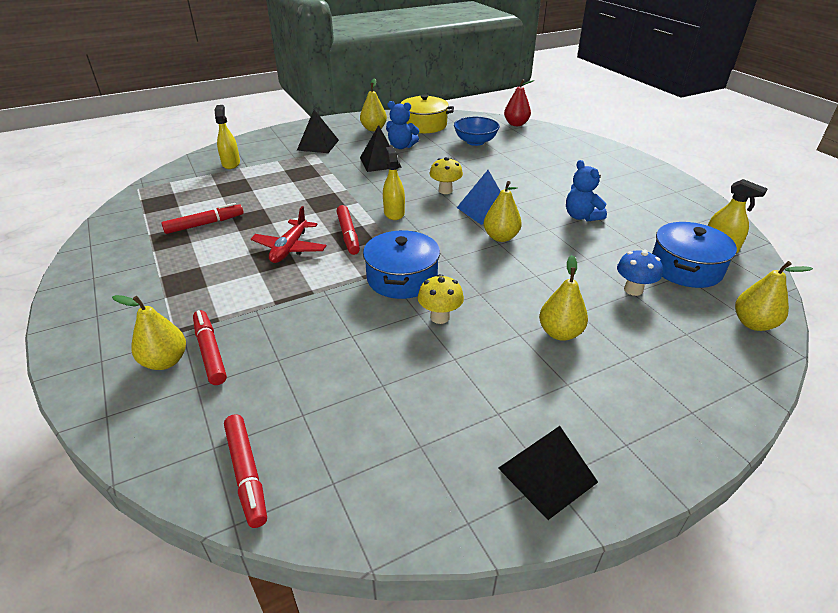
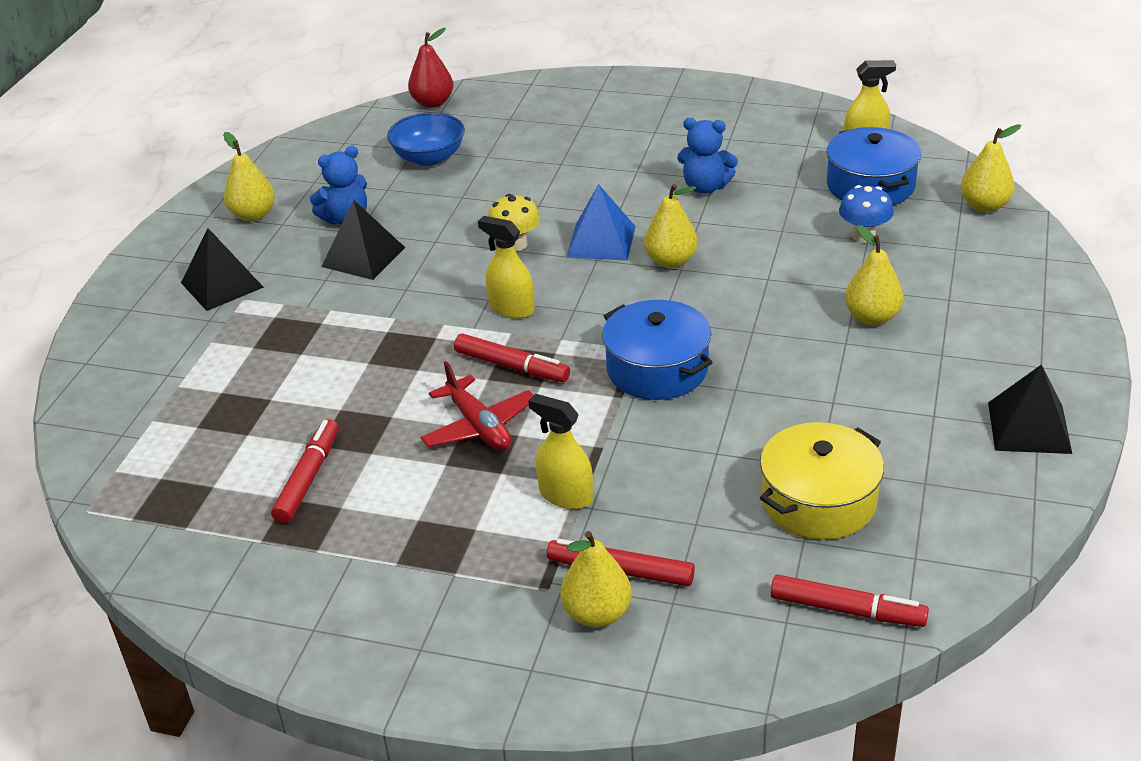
camera: 45 degrees left, 0 degrees up
(231, 163) = (150, 388): yellow spray bottle -> yellow spray bottle (565, 495)
(424, 125) = (314, 170): yellow pot -> yellow pot (819, 501)
(440, 317) = (758, 378): yellow mushroom -> none

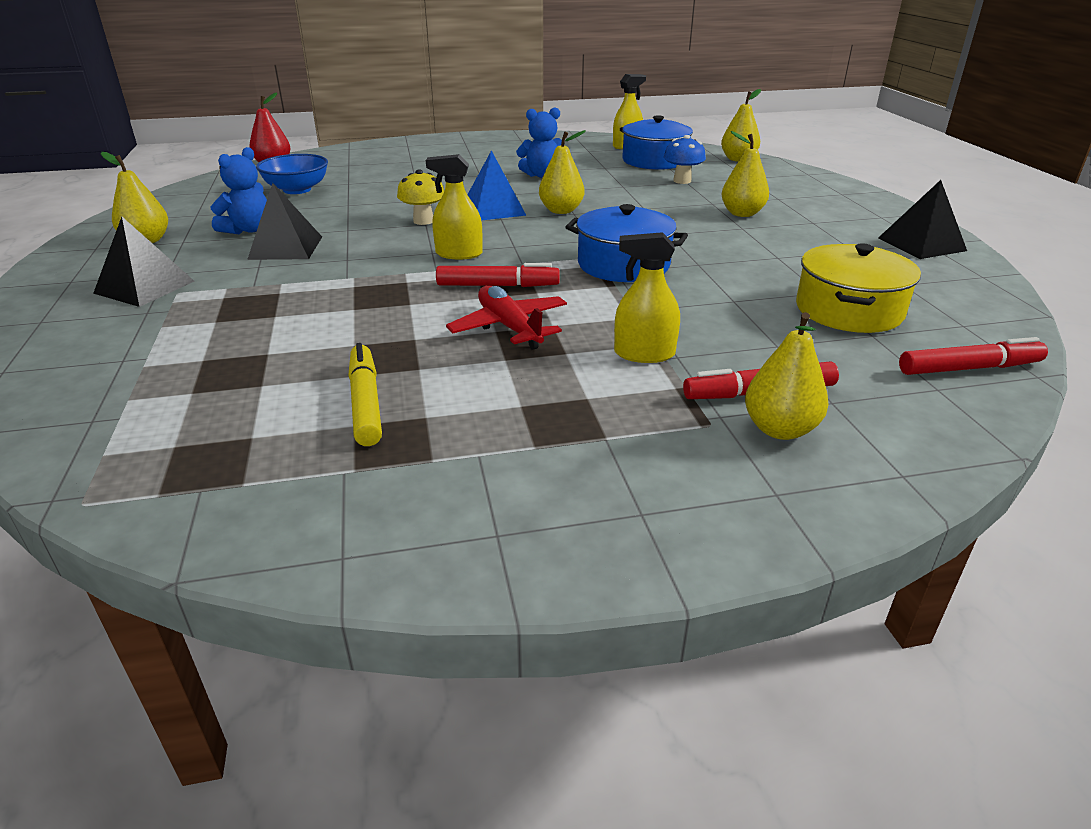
camera: 30 degrees left, 5 degrees down
(308, 478) = (365, 403): red marker -> yellow marker
(479, 426) = (509, 327): red plane -> red plane turned 150 degrees counterclockwise

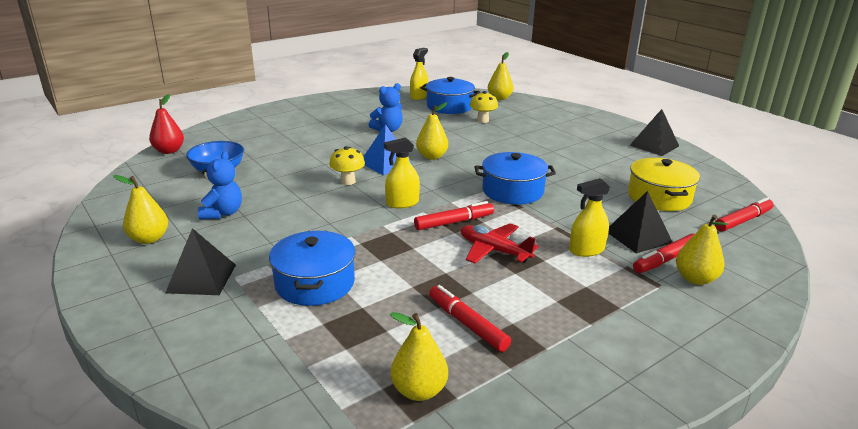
camera: 25 degrees left, 5 degrees down
(249, 316) = (315, 283): none -> blue pot
(285, 248) = (272, 222): black pyramid -> black pyramid (638, 236)
(365, 403) = (467, 324): yellow marker -> red marker
(682, 181) = (482, 120): blue mushroom -> yellow mushroom
(742, 213) = (542, 140): yellow pear -> yellow pear (419, 390)

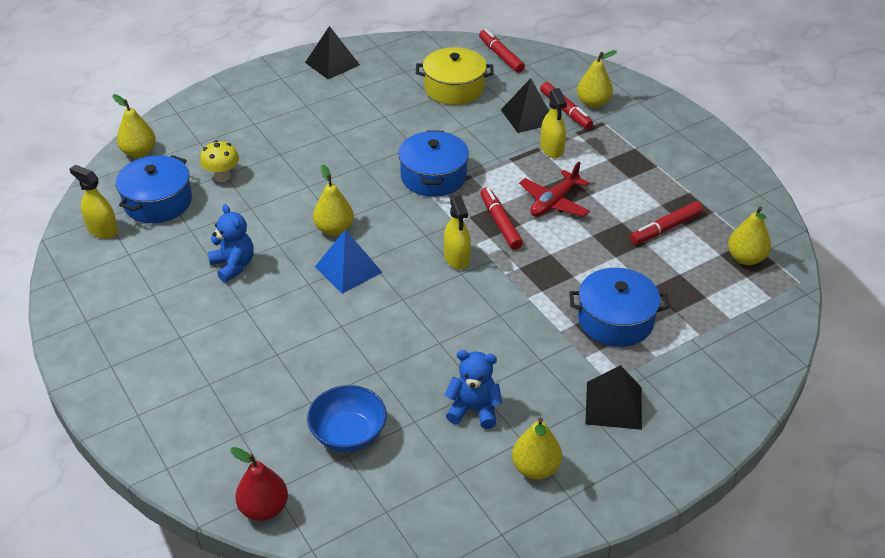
camera: 85 degrees left, 15 degrees up
(348, 181) = (397, 302): yellow mushroom -> none

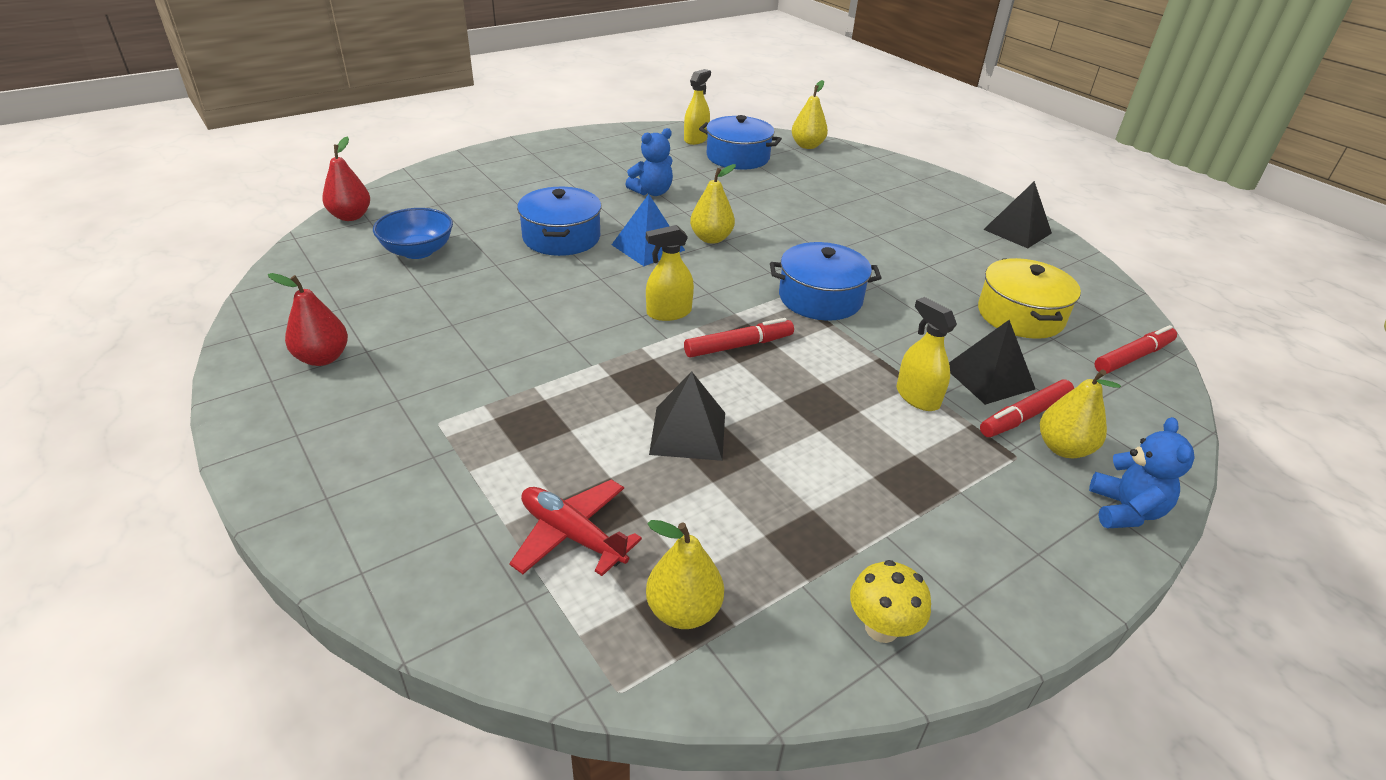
camera: 85 degrees right, 5 degrees down
(222, 176) = (783, 182): yellow mushroom -> yellow mushroom (881, 628)
(474, 410) = (423, 320): blue teddy bear -> blue teddy bear (1125, 510)
(535, 468) = (323, 358): yellow pear -> red pear
(552, 149) = (917, 397): yellow spray bottle -> yellow spray bottle turned 75 degrees clockwise
(554, 202) = (791, 393): red plane -> red plane (572, 535)
(613, 405) = (394, 423): black pyramid -> black pyramid (688, 433)
(615, 320) = (547, 436): blue pot -> blue pot (561, 237)
(665, 228) = (751, 509): red marker -> none

